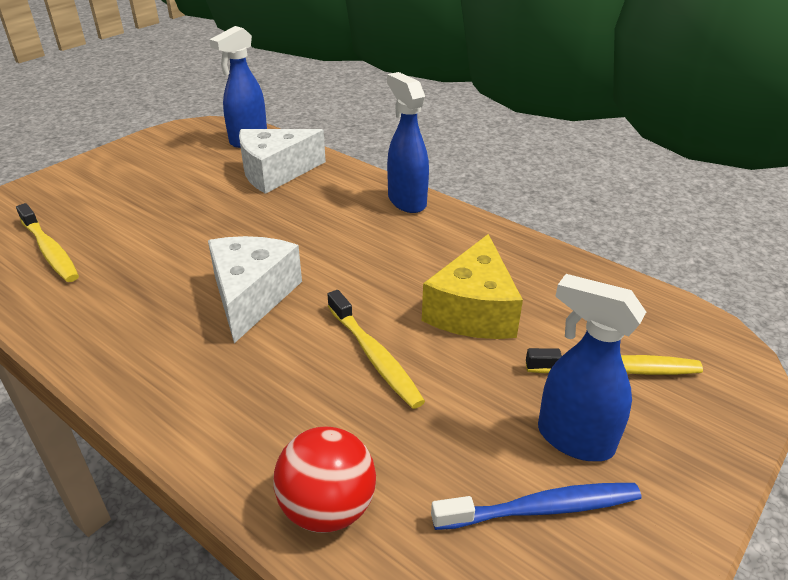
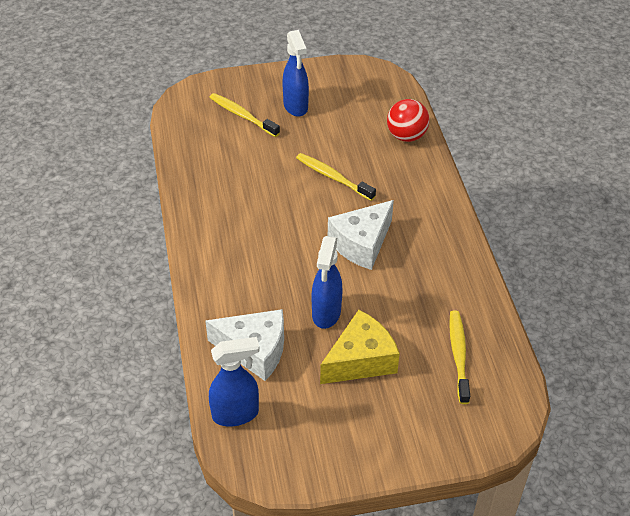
camera: 140 degrees left, 10 degrees up
(374, 355) = (333, 177): yellow toothbrush -> yellow toothbrush turned 60 degrees counterclockwise
(406, 201) = (202, 262): blue spray bottle -> blue spray bottle (326, 313)
(473, 310) = (263, 172): yellow cheese -> yellow cheese (360, 360)
(540, 509) = (335, 98): blue toothbrush -> none

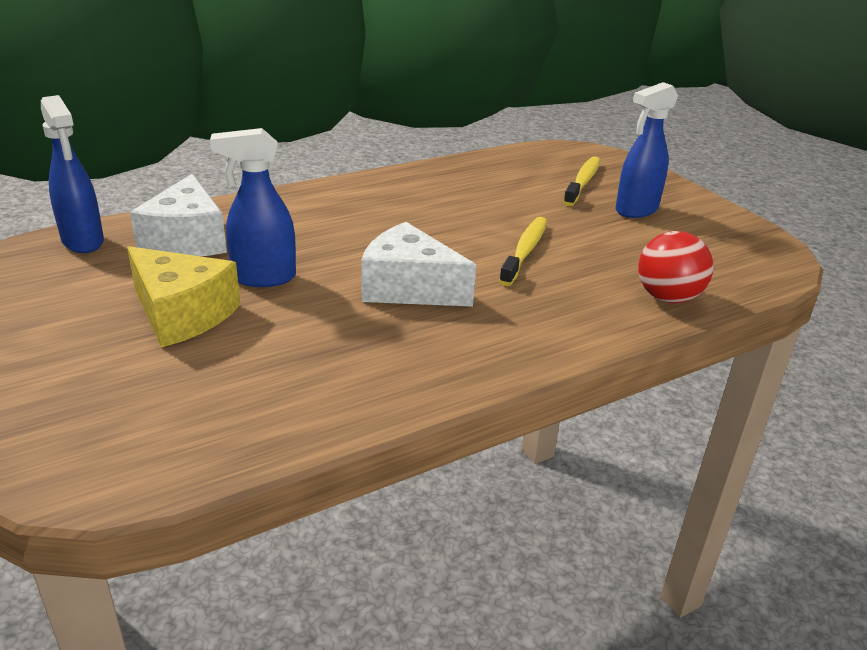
camera: 70 degrees right, 15 degrees down
(458, 356) = (205, 403): yellow toothbrush -> none

